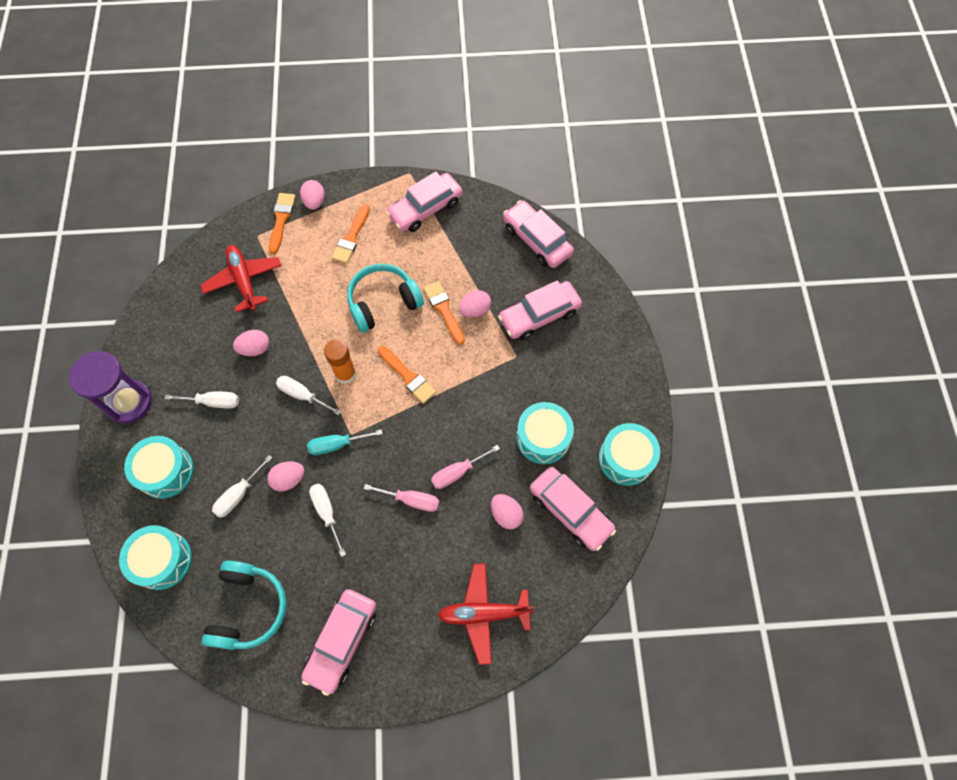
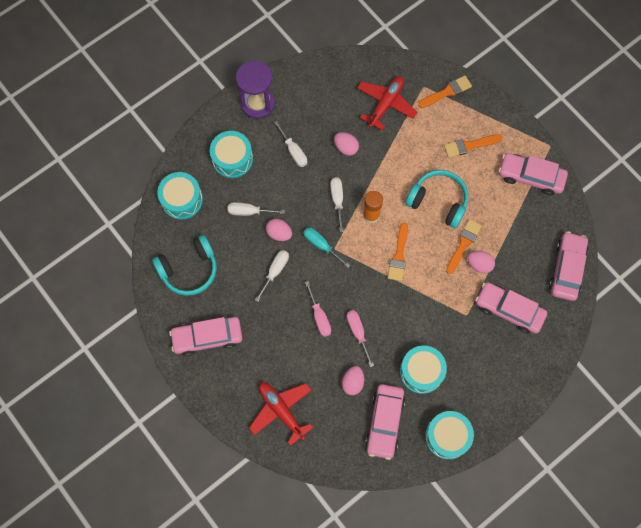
camera: 55 degrees right, 5 degrees up
(314, 202) = (477, 102): pink egg -> none
(457, 472) = (358, 332): pink screwdriver -> pink screwdriver turned 45 degrees clockwise

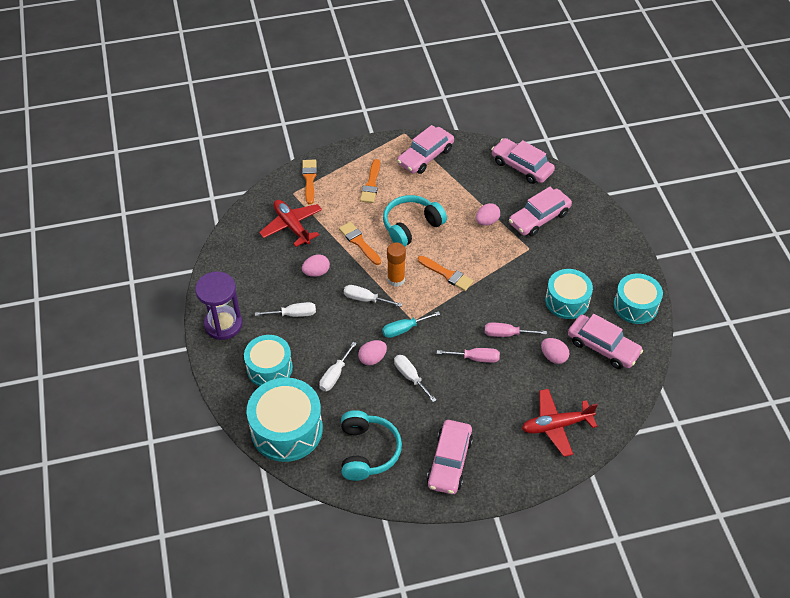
camera: 65 degrees left, 20 degrees down
(182, 200) = (286, 429): turquoise drum -> turquoise drum, size x1.50
(463, 244) = (462, 224): orange brush -> orange brush (359, 242)

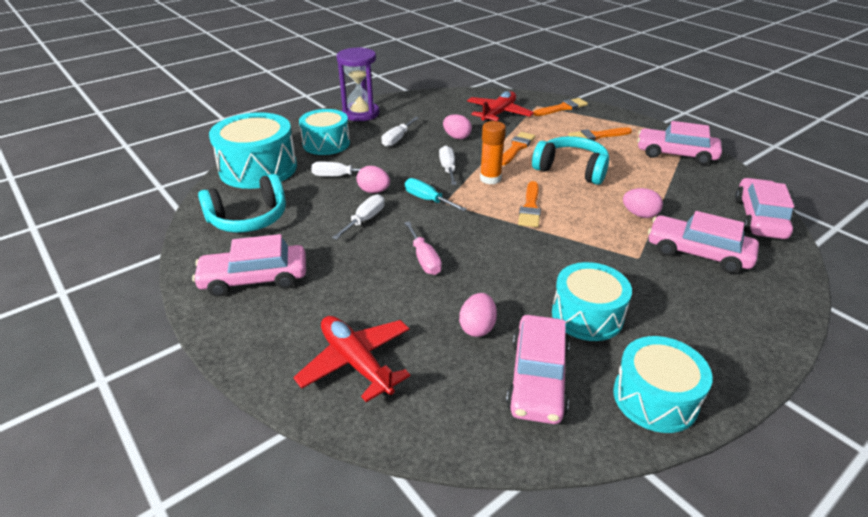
camera: 65 degrees right, 15 degrees down
(294, 314) = (397, 139): white screwdriver -> white screwdriver turned 60 degrees clockwise
(506, 334) = (481, 274): pink screwdriver -> none

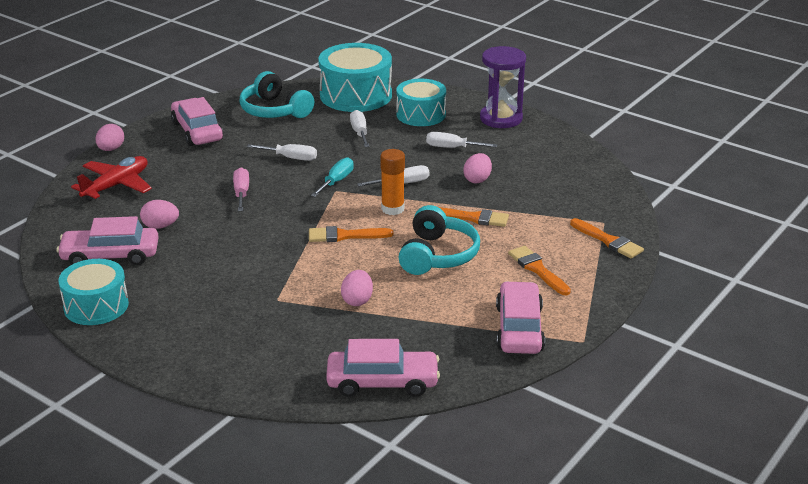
camera: 75 degrees right, 5 degrees down
(374, 191) = (340, 154): pink egg -> pink egg (111, 149)
(424, 259) = (241, 193): pink screwdriver -> pink screwdriver turned 120 degrees clockwise
(498, 114) = (557, 198): red plane -> none
(587, 315) = (185, 274): turquoise drum -> none
(698, 253) = (296, 335): pink car -> none

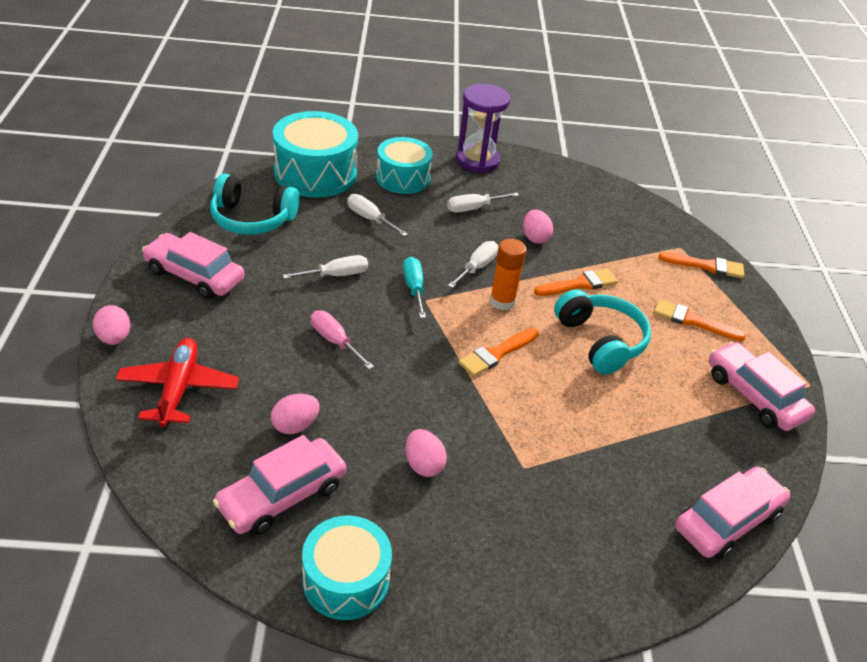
camera: 40 degrees left, 10 degrees up
(357, 300) = (596, 430): pink egg -> pink egg (423, 465)

